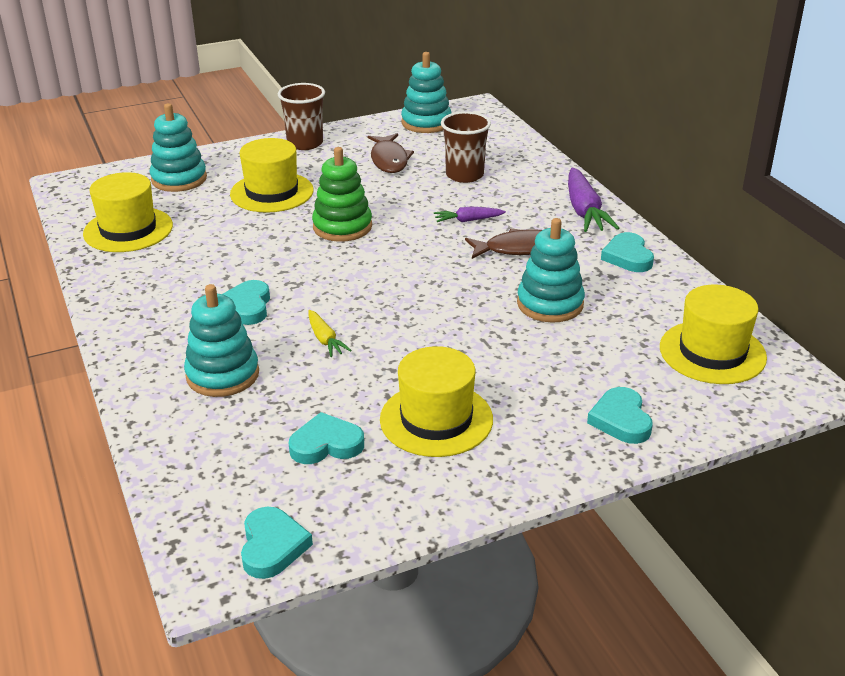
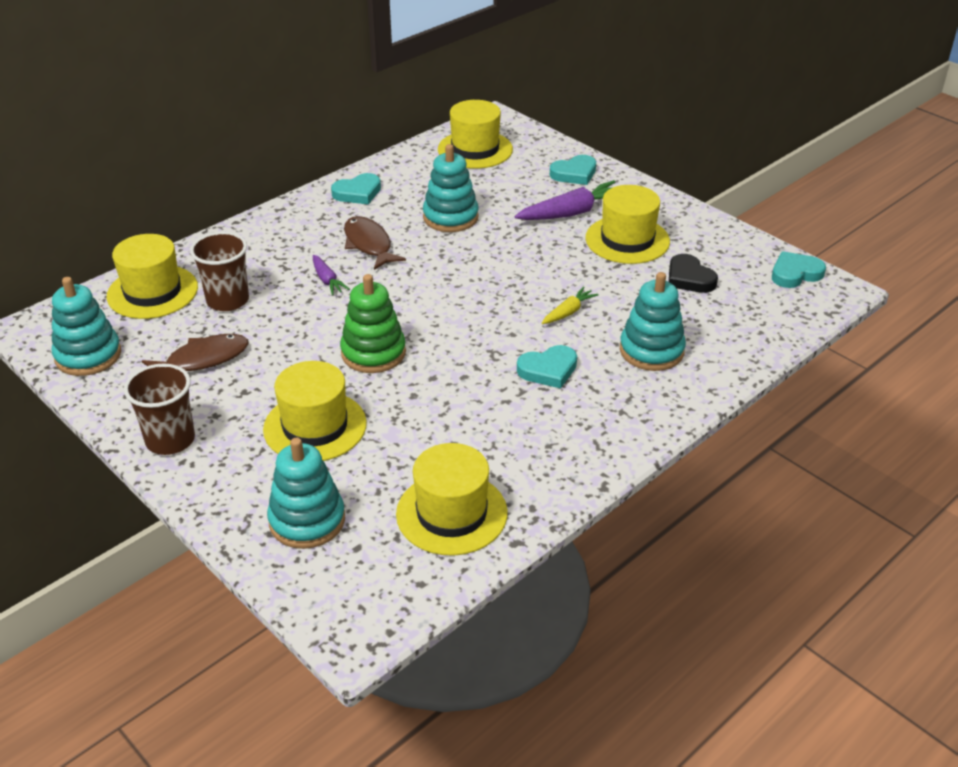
camera: 110 degrees left, 5 degrees up
(326, 444) = (689, 278): turquoise heart -> black heart
(497, 148) = (152, 292): none -> yellow hat
(584, 211) = (283, 222): purple carrot -> purple carrot (573, 212)

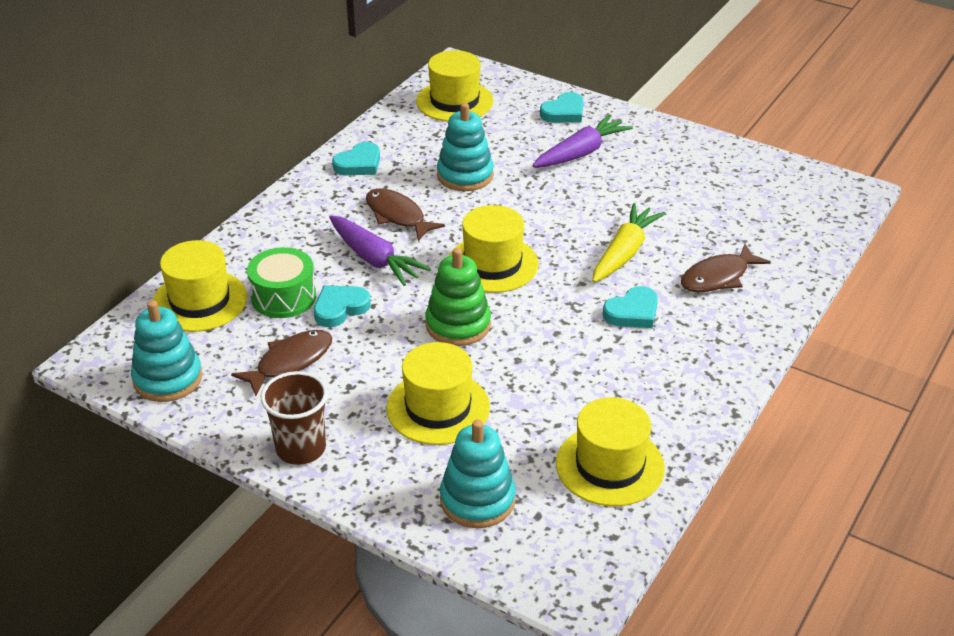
camera: 15 degrees left, 0 degrees up
(228, 300) = (283, 297): brown cup -> green drum
(327, 280) = (375, 259): purple carrot -> purple carrot, size x1.83
(568, 312) = (624, 252): yellow carrot -> yellow carrot, size x1.83
(627, 240) = (645, 172): yellow hat -> yellow hat (492, 264)
(651, 351) = (718, 277): turquoise stacking toy -> brown fish
(689, 278) = (720, 201): black heart -> none
(795, 273) = (812, 181): turquoise heart -> turquoise heart (340, 308)

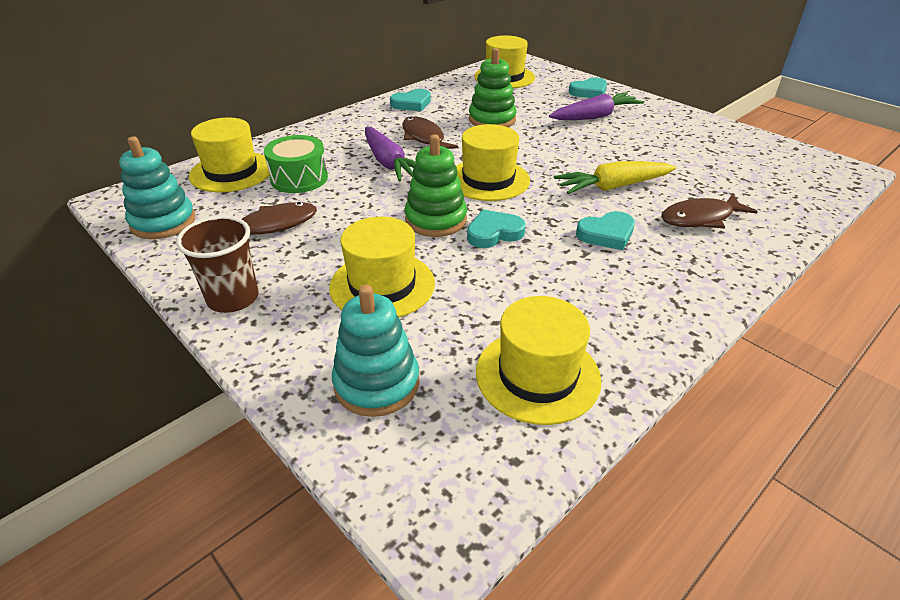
camera: 15 degrees right, 0 degrees up
(340, 308) = (340, 193): turquoise heart -> turquoise heart (494, 233)
(465, 175) = (492, 119): turquoise stacking toy -> green stacking toy
(624, 252) = (612, 187): yellow carrot -> yellow carrot turned 150 degrees counterclockwise

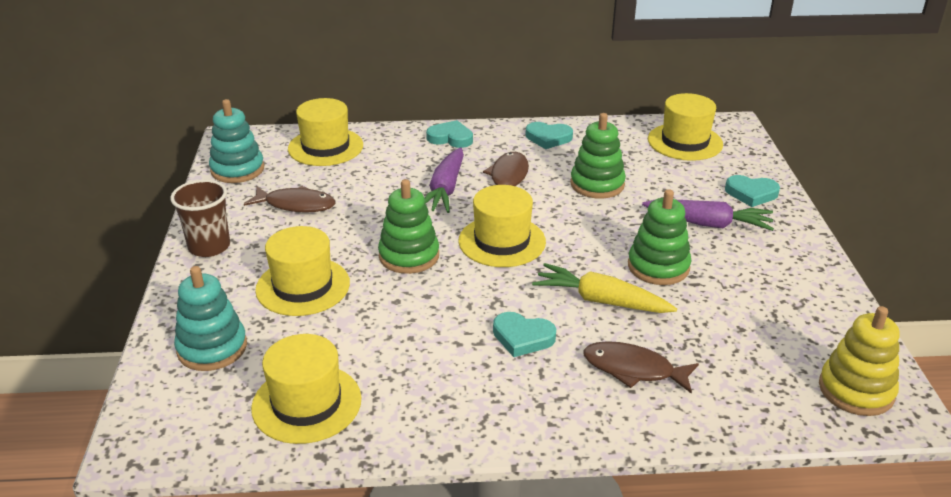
camera: 40 degrees right, 5 degrees down
(299, 178) = (362, 173): green drum -> none
(494, 233) = (435, 289): turquoise heart -> turquoise heart (450, 138)
(610, 152) = (658, 267): none -> green stacking toy
(812, 170) = (856, 390): none -> yellow stacking toy

